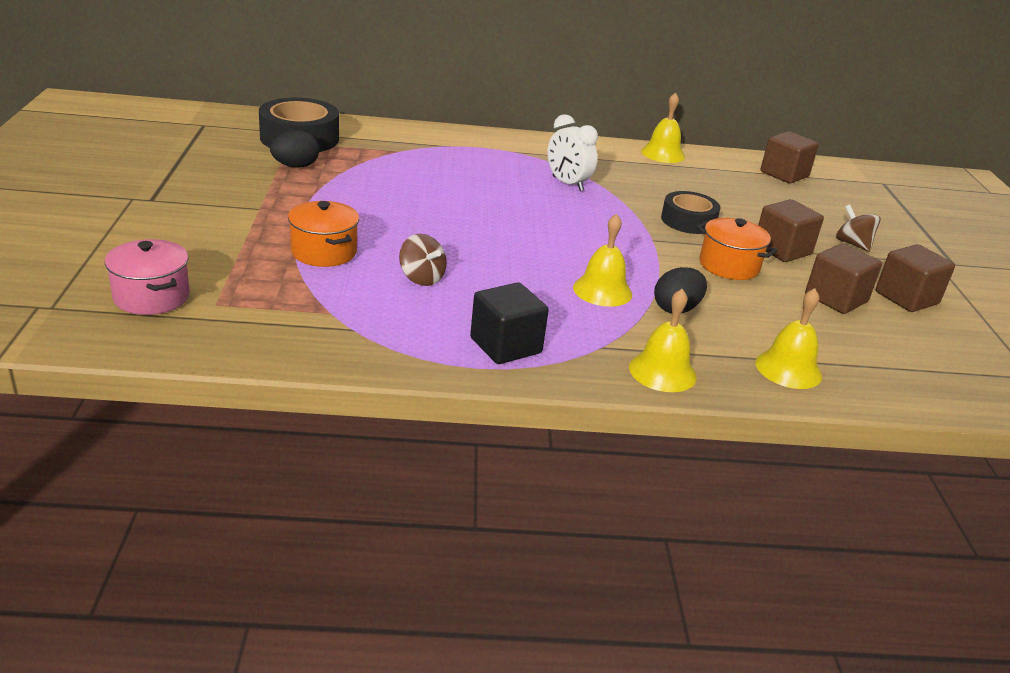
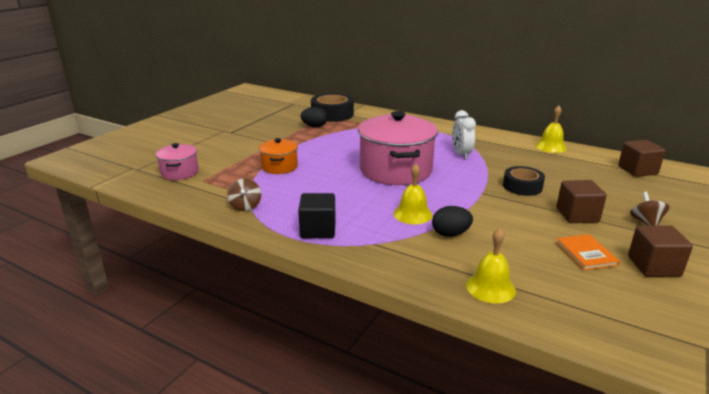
camera: 35 degrees right, 5 degrees down
(421, 278) = (314, 188): brown spinning top -> brown spinning top (245, 206)
(508, 225) = (396, 170): none -> pink pot
(662, 371) = (396, 266): yellow bell -> none
(729, 266) = (521, 217): orange pot -> none
(836, 298) = (586, 253): brown cube -> orange book

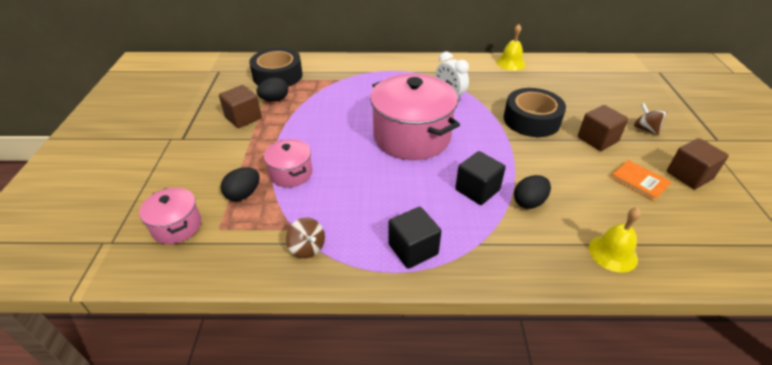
camera: 30 degrees left, 15 degrees up
(236, 169) = (243, 194): none -> black egg
(279, 167) = (291, 173): orange pot -> pink pot
(412, 214) = (477, 190): yellow bell -> black cube
(522, 186) = (531, 120): black tape -> black tape, size x1.52
(637, 170) = (592, 72): brown cube -> brown cube (243, 118)

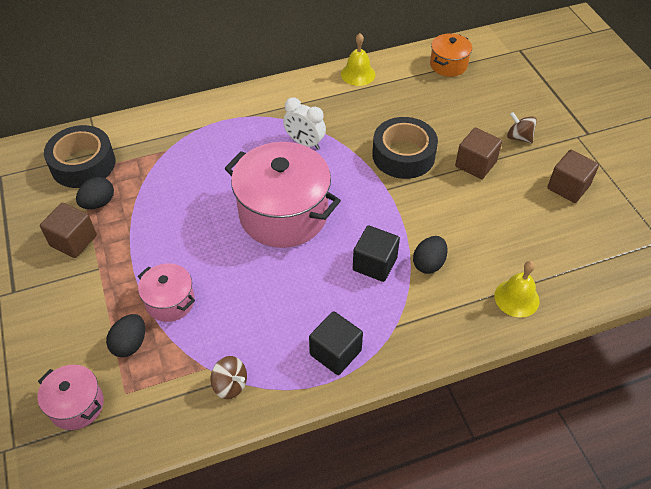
camera: 20 degrees left, 10 degrees up
(591, 70) = (448, 65): none -> orange pot
(639, 181) = (525, 207): orange book -> none

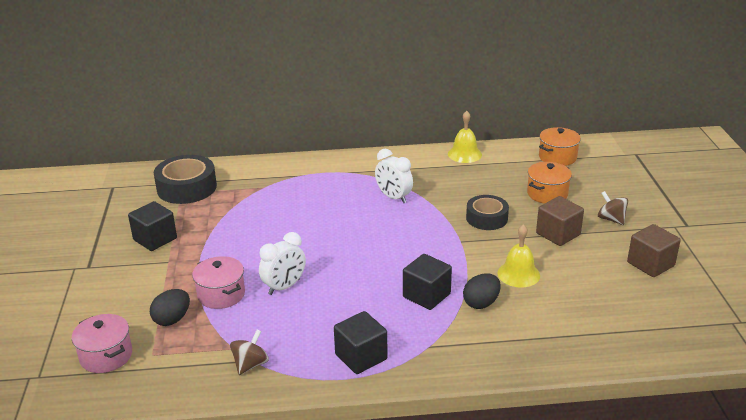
camera: 15 degrees right, 20 degrees down
(73, 241) = (155, 239): brown cube -> black cube
(98, 203) = (188, 216): black egg -> none
(230, 385) = (250, 364): brown spinning top -> brown spinning top turned 105 degrees counterclockwise
(231, 279) = (284, 287): none -> white clock
(283, 214) = (352, 246): pink pot -> none
(403, 155) = (486, 218): black tape -> black tape, size x0.66
(451, 114) = (547, 194): none -> orange pot
(516, 298) = (563, 344): yellow bell -> yellow bell (518, 274)

